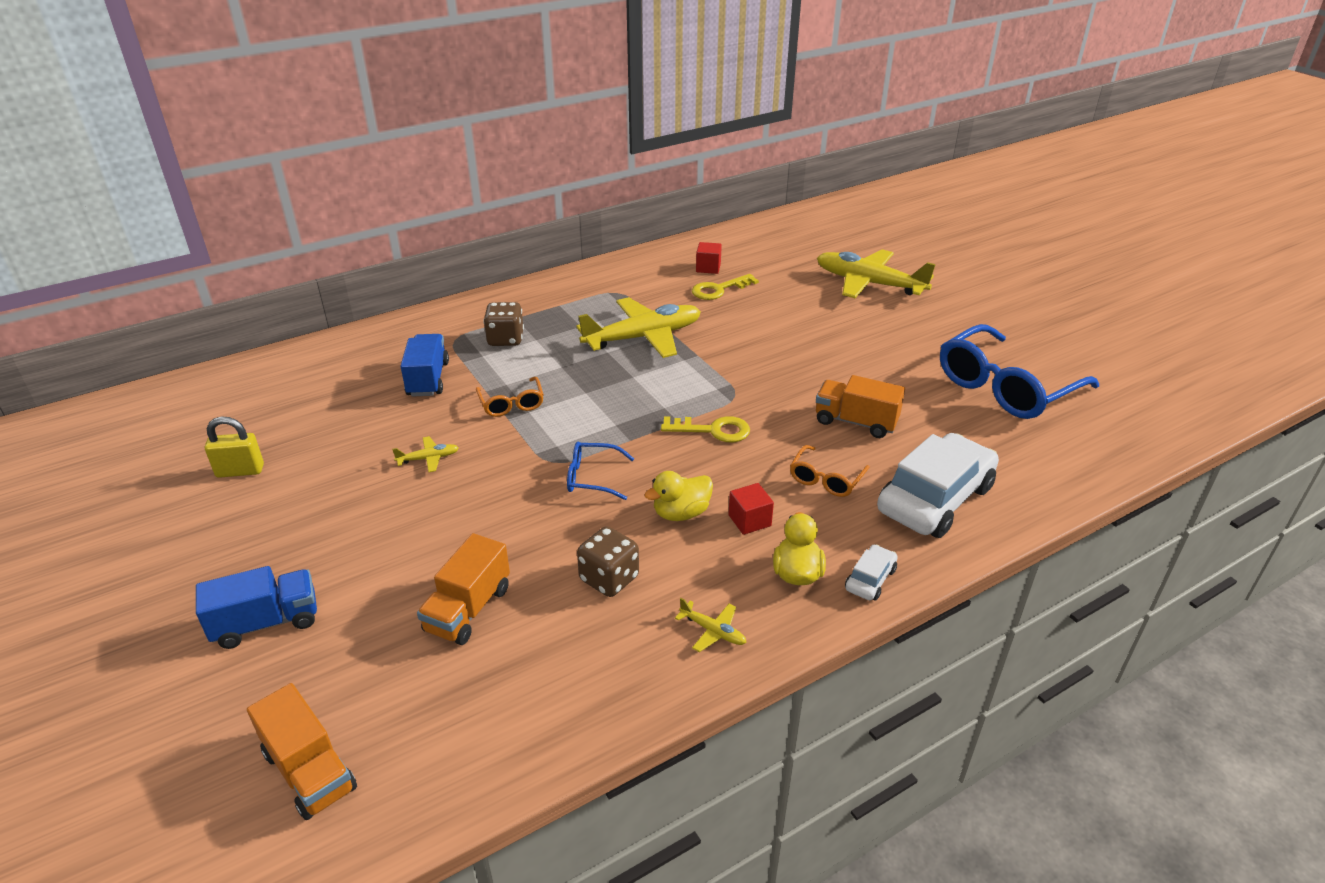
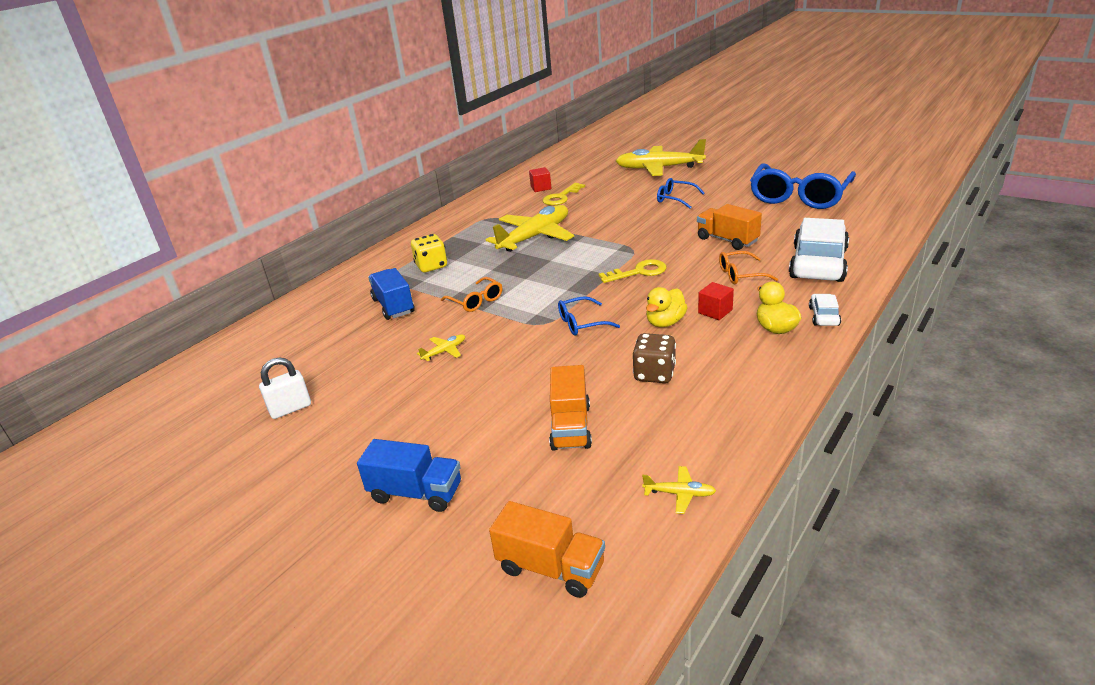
camera: 20 degrees left, 5 degrees down
(240, 471) = (290, 409): yellow padlock -> white padlock
(266, 622) = (416, 493): blue truck -> blue truck turned 60 degrees clockwise
(505, 339) = (431, 266): brown dice -> yellow dice
(712, 631) = (755, 377): yellow plane -> yellow plane (679, 494)
(826, 479) = (740, 274): orange glasses -> orange glasses turned 75 degrees clockwise
(848, 337) = (675, 199): none -> blue glasses
(855, 422) = (727, 240): orange truck -> orange truck turned 45 degrees clockwise

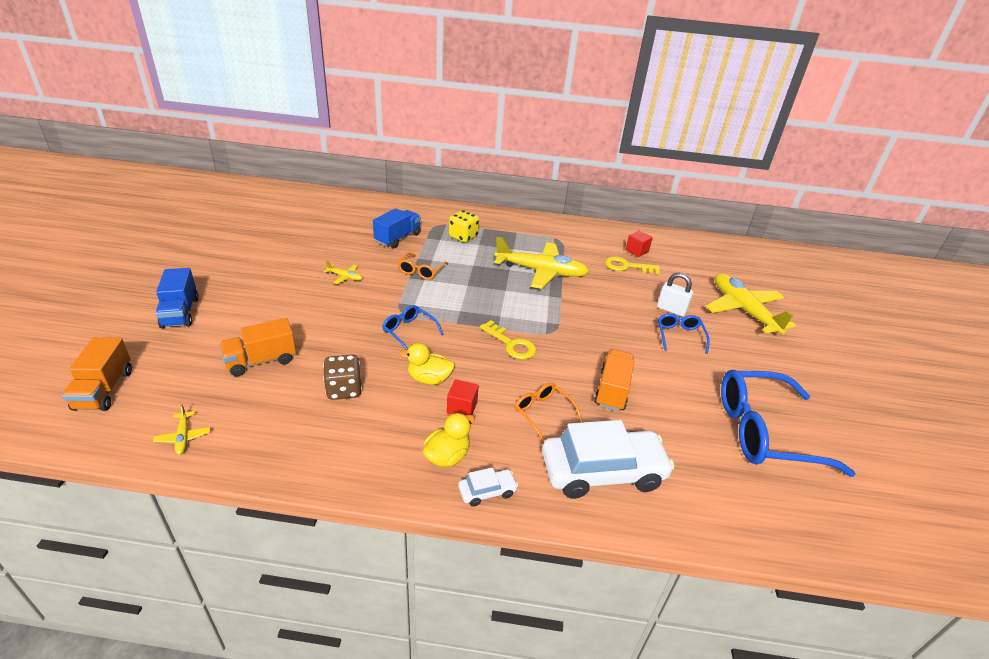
camera: 55 degrees right, 5 degrees up
(290, 409) = (262, 239): white padlock -> white padlock (671, 309)

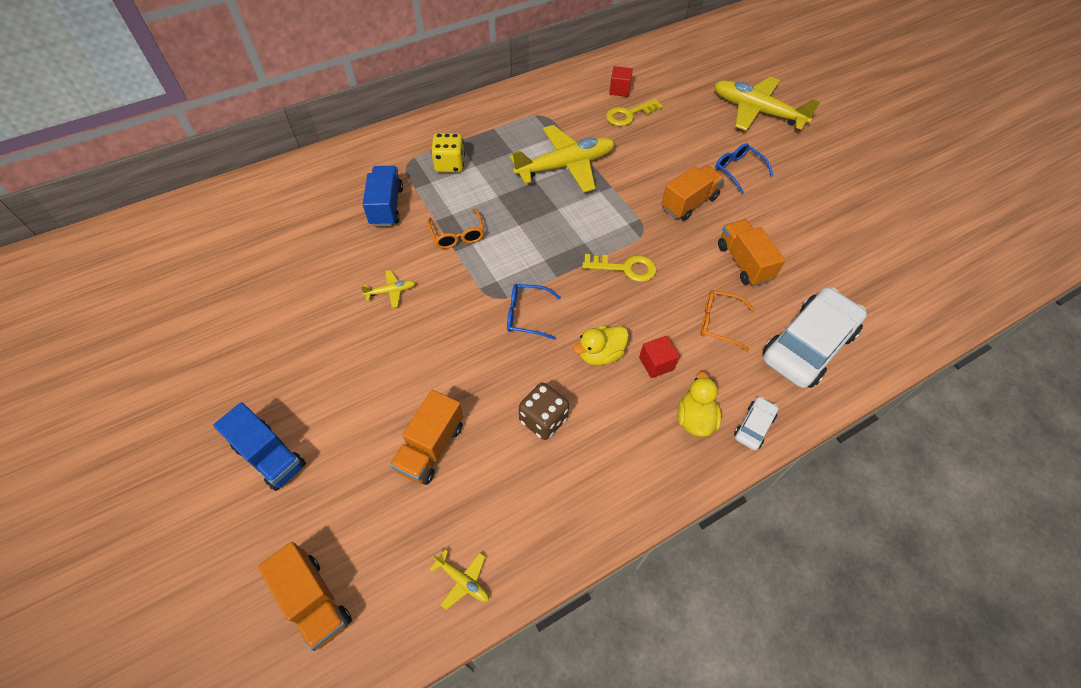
camera: 35 degrees left, 20 degrees up
(611, 334) = (689, 203): none -> orange truck
(671, 309) = (707, 145): white padlock -> none
(765, 432) = (869, 229): blue glasses -> none

